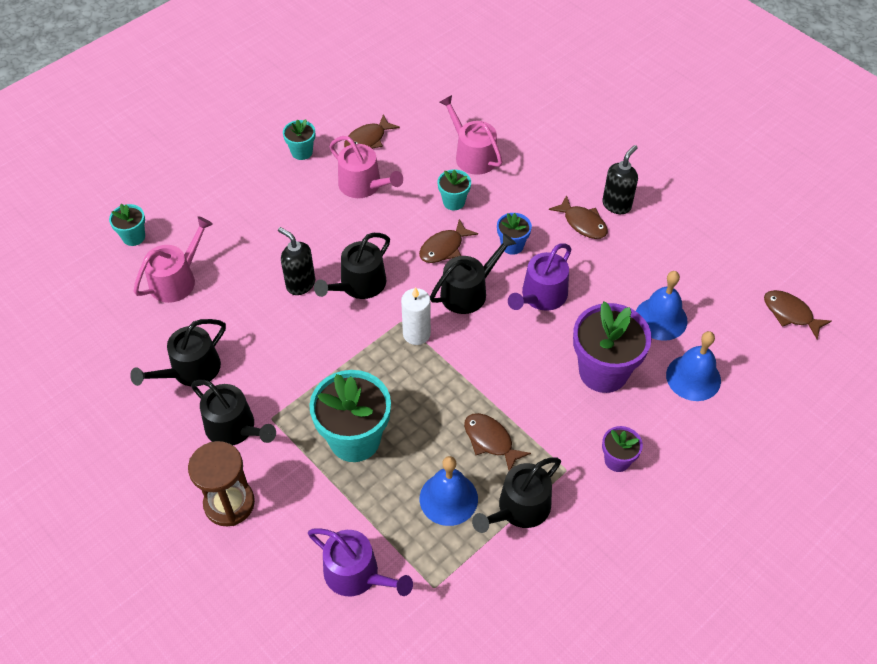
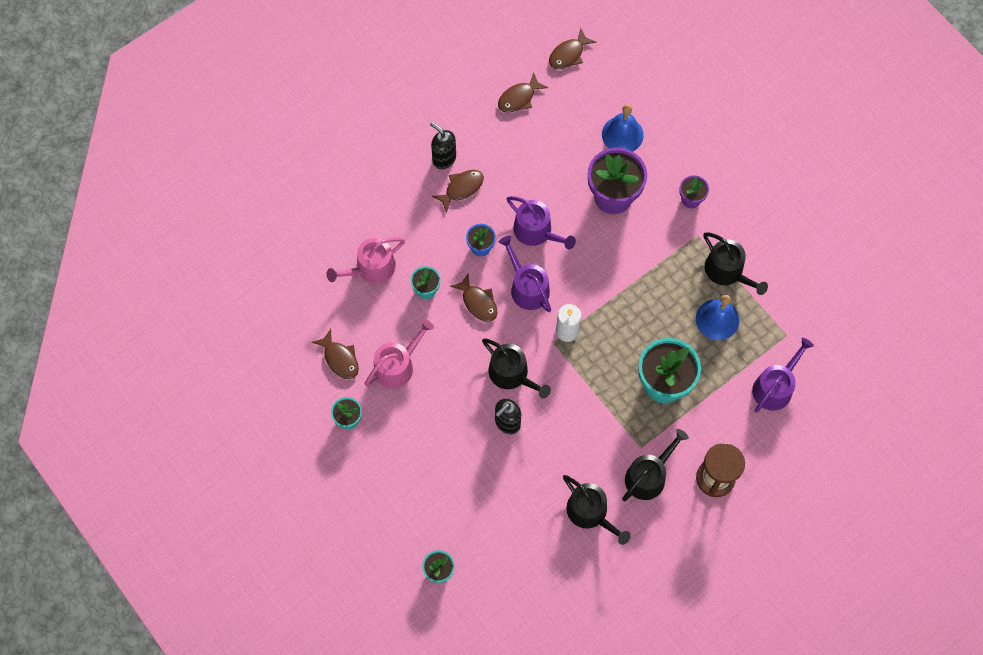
camera: 85 degrees left, 15 degrees up
(177, 279) = (493, 529): pink watering can -> none
(468, 291) = (527, 287): black watering can -> purple watering can
(490, 440) = (670, 285): brown fish -> brown fish (519, 98)
(661, 318) = (566, 146): blue bell -> none

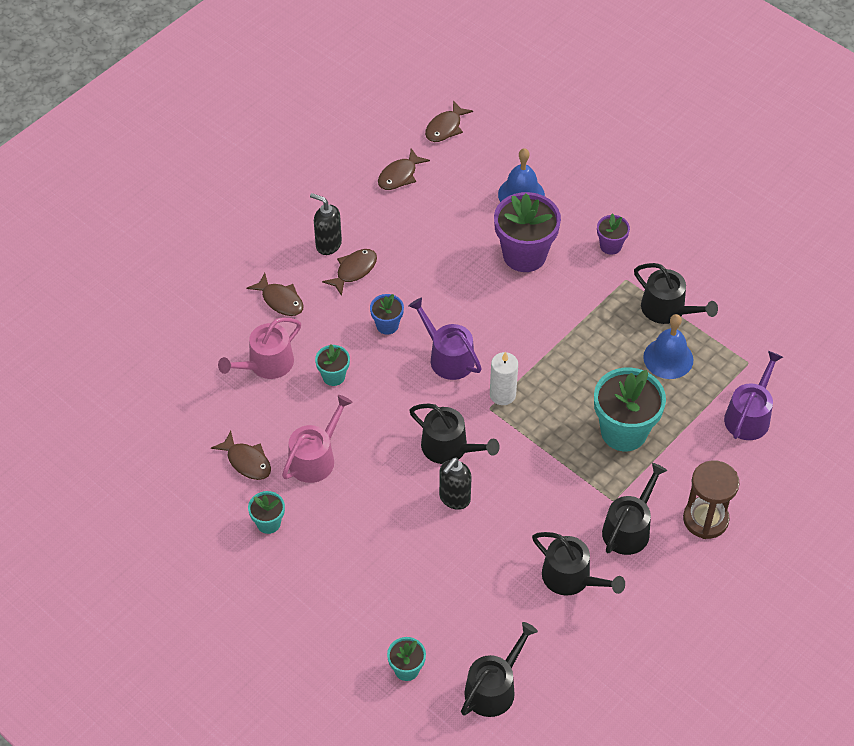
camera: 10 degrees left, 15 degrees down
(478, 302) = (395, 380): brown fish -> brown fish (280, 300)
(507, 600) = (494, 688): none -> black watering can
(536, 231) = (446, 301): purple watering can -> none

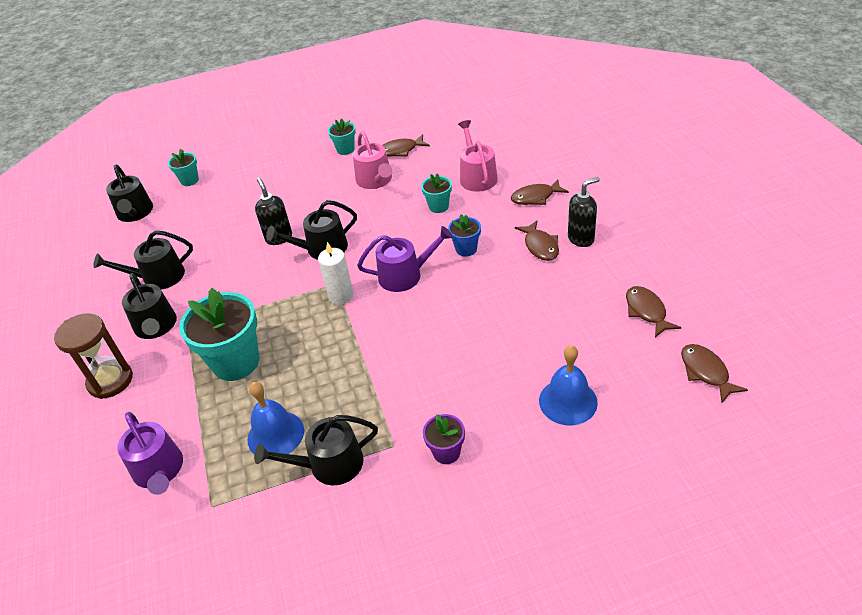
camera: 125 degrees right, 10 degrees down
(524, 255) = (482, 371): purple flower pot -> none

